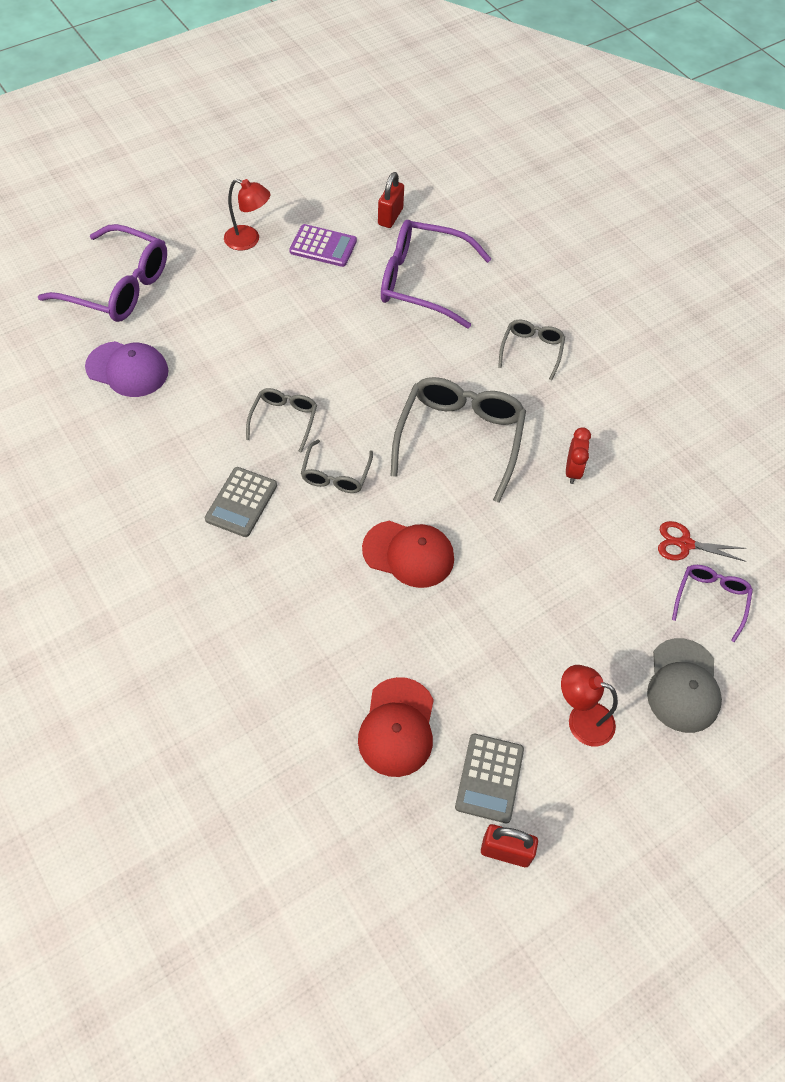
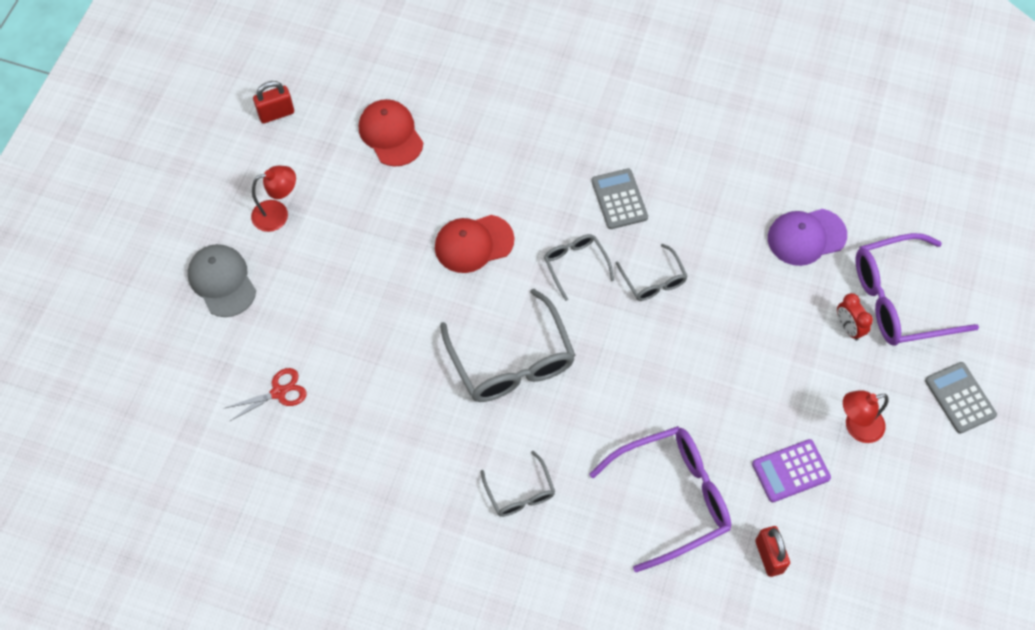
camera: 145 degrees right, 5 degrees up
(489, 778) = (313, 144): grey calculator -> grey calculator (960, 398)
(573, 471) = (404, 395): red clock -> red clock (848, 328)
(710, 600) = (235, 359): purple glasses -> none

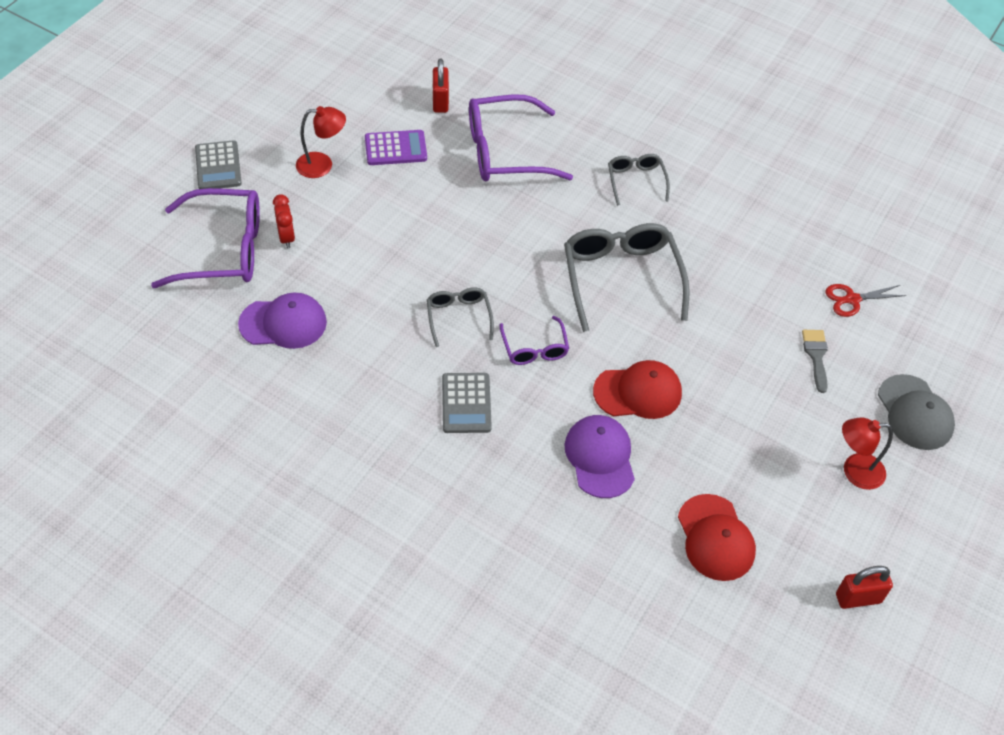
camera: 170 degrees left, 10 degrees down
(314, 319) = (816, 356): none -> grey brush
(495, 178) = (600, 457): none -> purple cap
(575, 265) = (534, 348): grey glasses -> purple glasses

